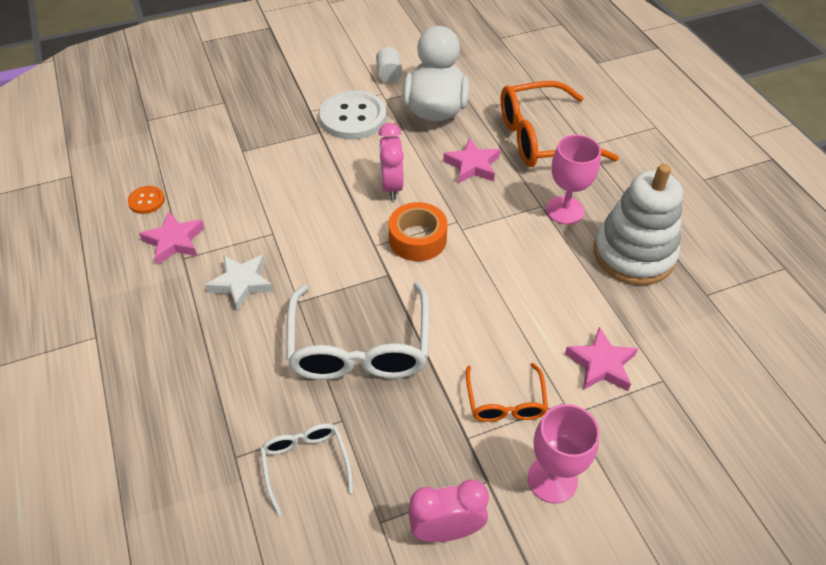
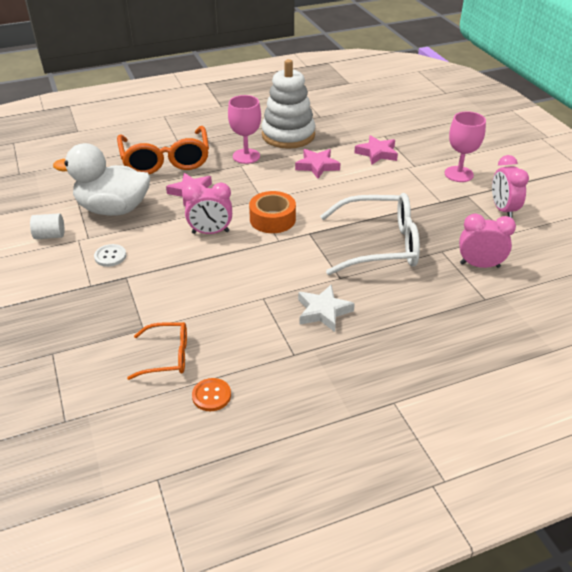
camera: 90 degrees left, 10 degrees down
(174, 241) = (272, 363): pink star -> pink star (317, 166)
(305, 464) = (479, 265): white glasses -> pink clock
(353, 117) = (110, 256): white button -> white button, size x0.48
(505, 402) = (411, 187): orange glasses -> orange glasses (167, 356)

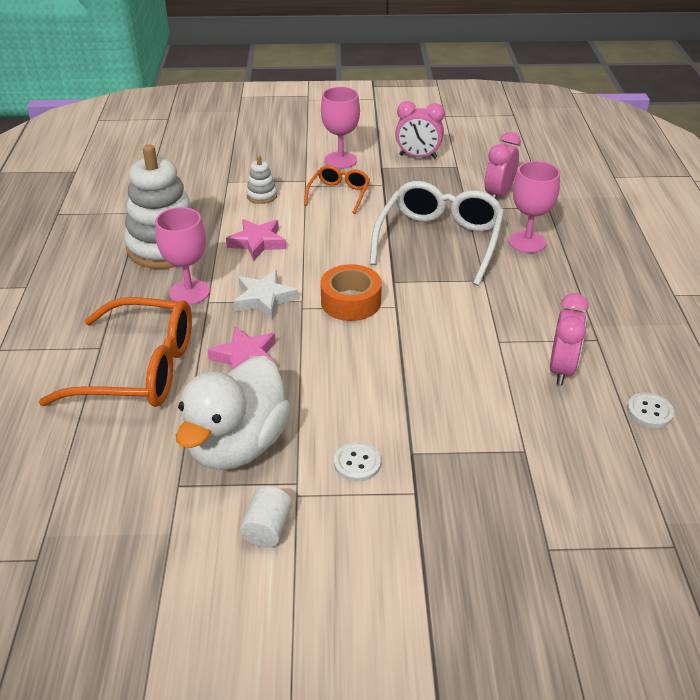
camera: 70 degrees left, 0 degrees up
(167, 356) = (580, 436): orange glasses -> orange glasses (339, 194)
(210, 232) = (350, 357): pink clock -> pink clock (561, 369)
(211, 395) = (649, 411): orange button -> white button
(323, 311) = (536, 304): white star -> white star (264, 298)
(377, 153) = (261, 196): pink star -> white stacking toy
(414, 293) = (527, 242): none -> pink goblet

